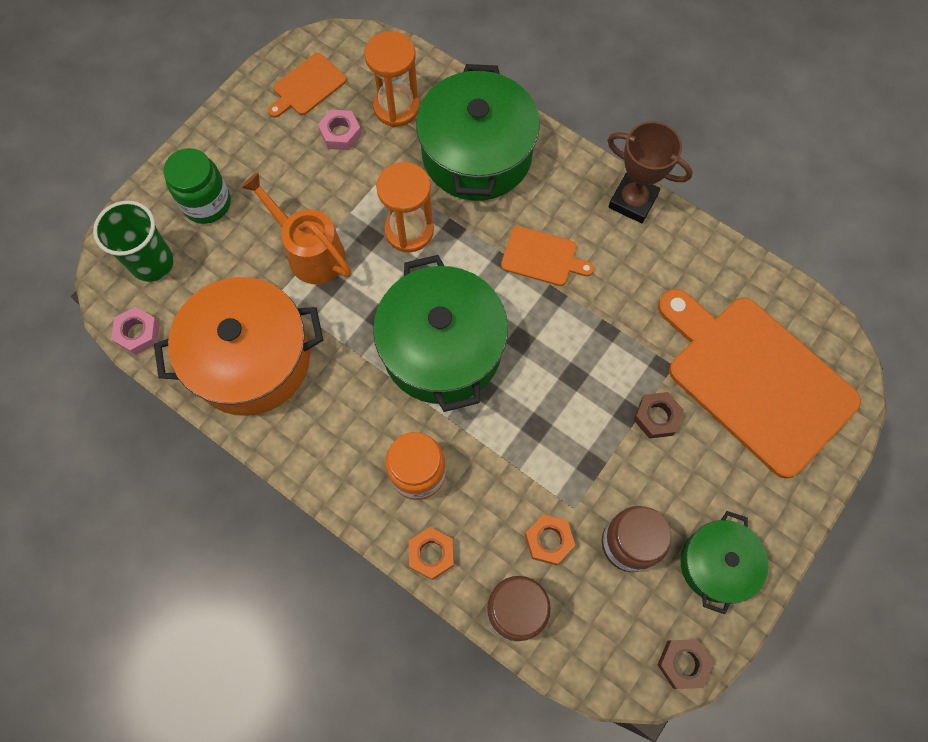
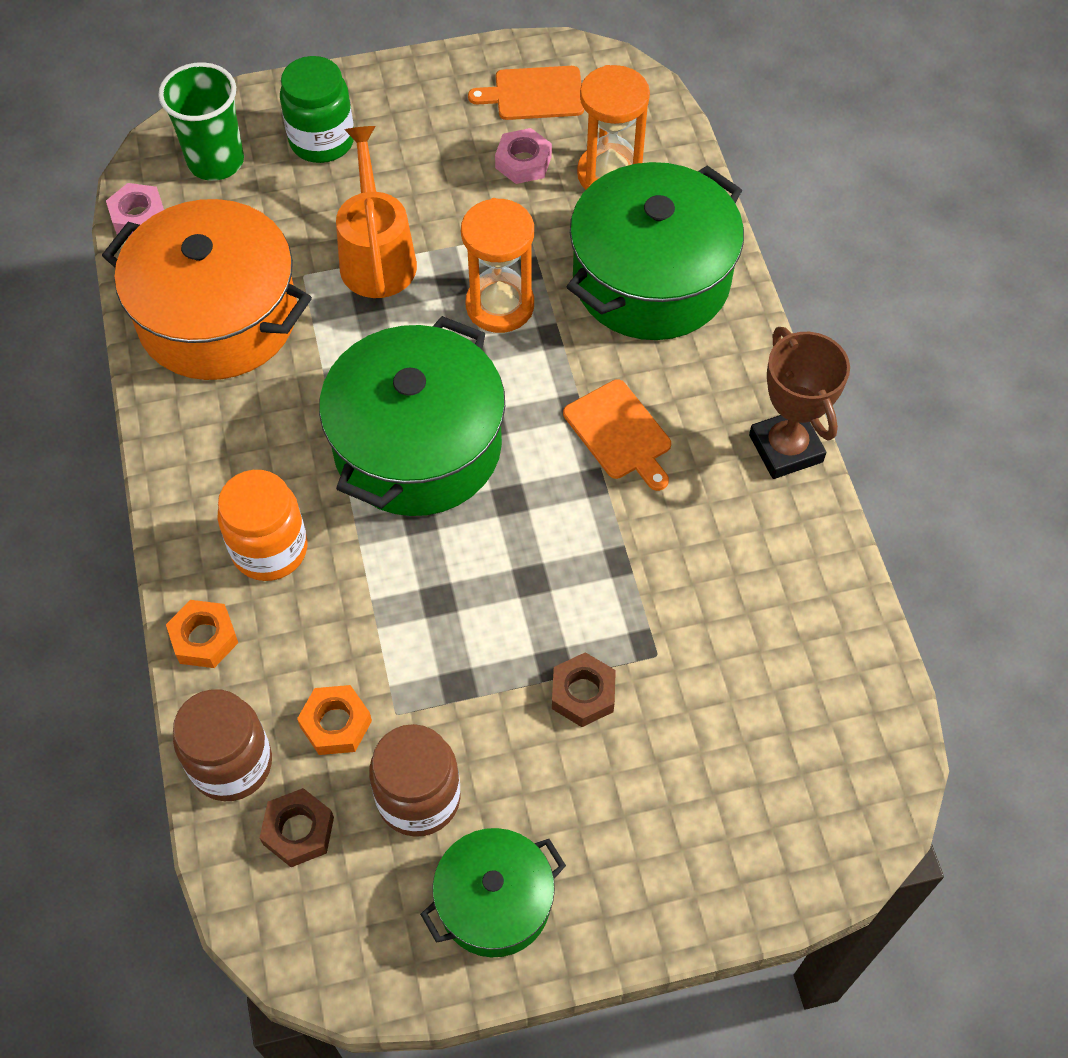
camera: 40 degrees right, 10 degrees down
(683, 663) = (352, 971): brown nut -> brown nut (298, 831)
(755, 379) = (742, 744): orange cutting board -> none

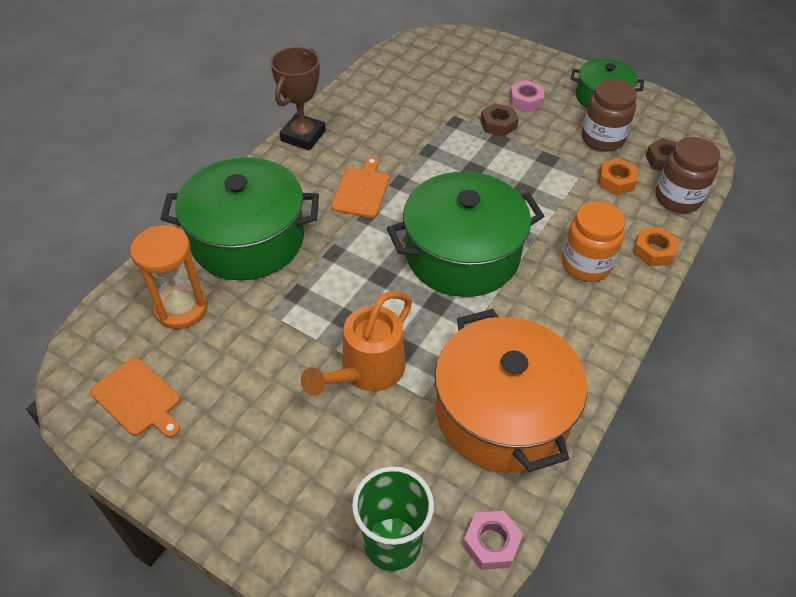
camera: 135 degrees left, 10 degrees down
(322, 141) = (304, 490): green jar -> none
(500, 306) = (337, 287): orange hourglass -> none
(523, 162) = (211, 357): pink nut -> pink nut (526, 101)

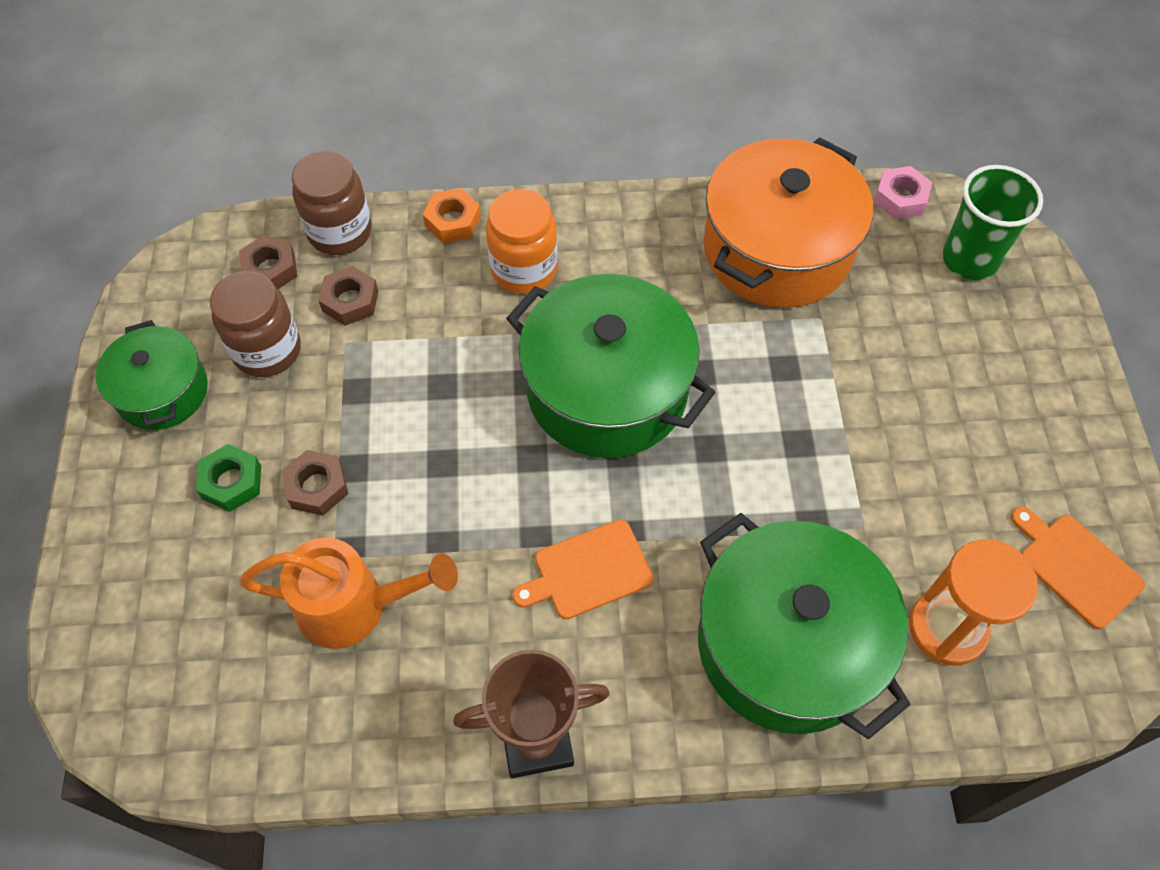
camera: 125 degrees left, 10 degrees up
(138, 398) = (1076, 567): orange cutting board -> orange cutting board turned 45 degrees counterclockwise
(366, 372) = (841, 382): orange watering can -> orange watering can (355, 606)
(526, 101) = (232, 482): pink nut -> green nut
(616, 181) = (350, 301): orange nut -> brown nut

